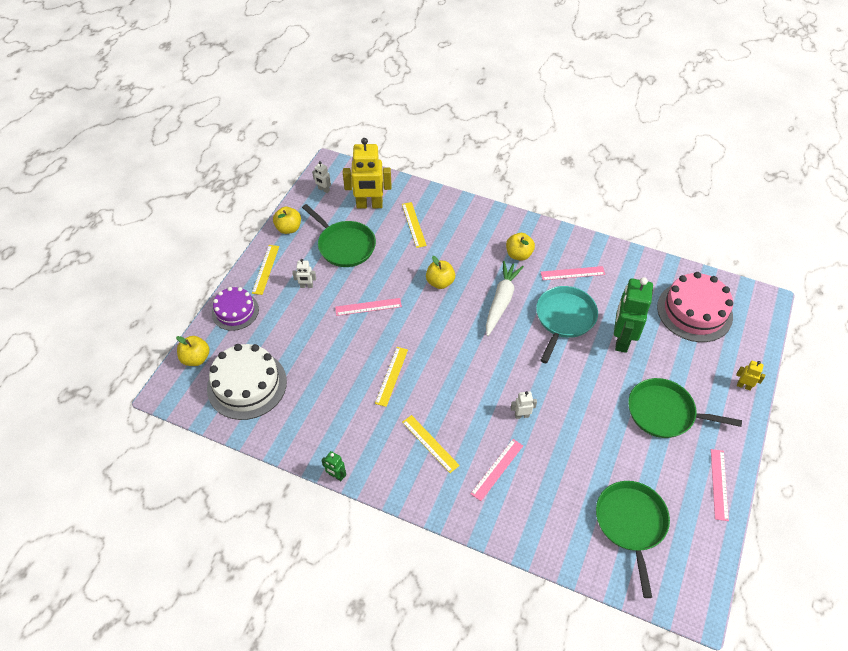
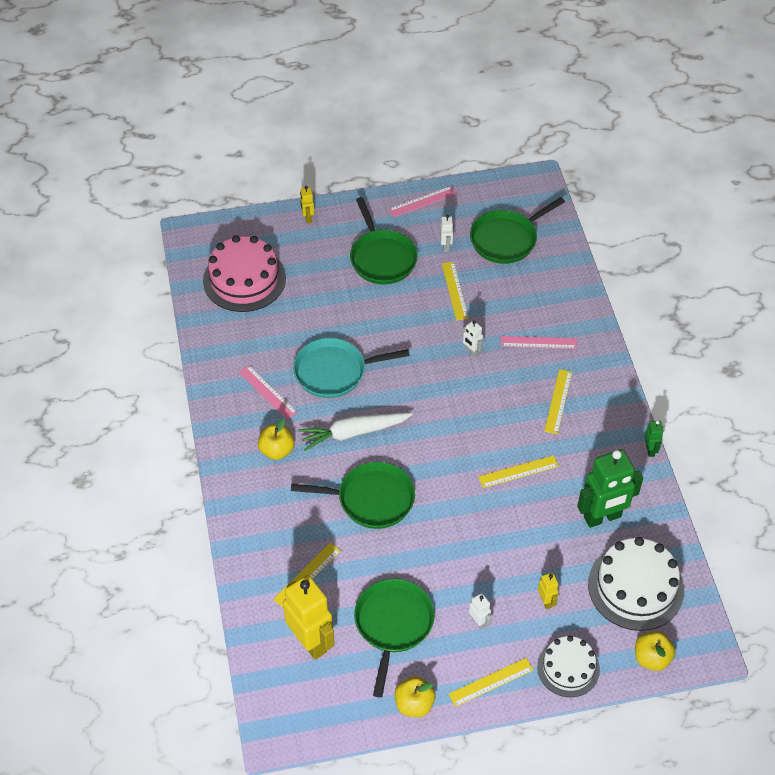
camera: 125 degrees left, 0 degrees up
(235, 311) = (568, 668): purple cake -> white cake
(286, 328) = (546, 601): none -> yellow robot
(323, 190) = (323, 712): white robot -> white robot (446, 246)
(368, 307) = (456, 544): pink ruler -> none
(440, 282) = (371, 499): yellow apple -> green pan
(594, 443) = (454, 290): none -> yellow ruler
(621, 340) = (324, 318): green robot -> green robot (602, 517)

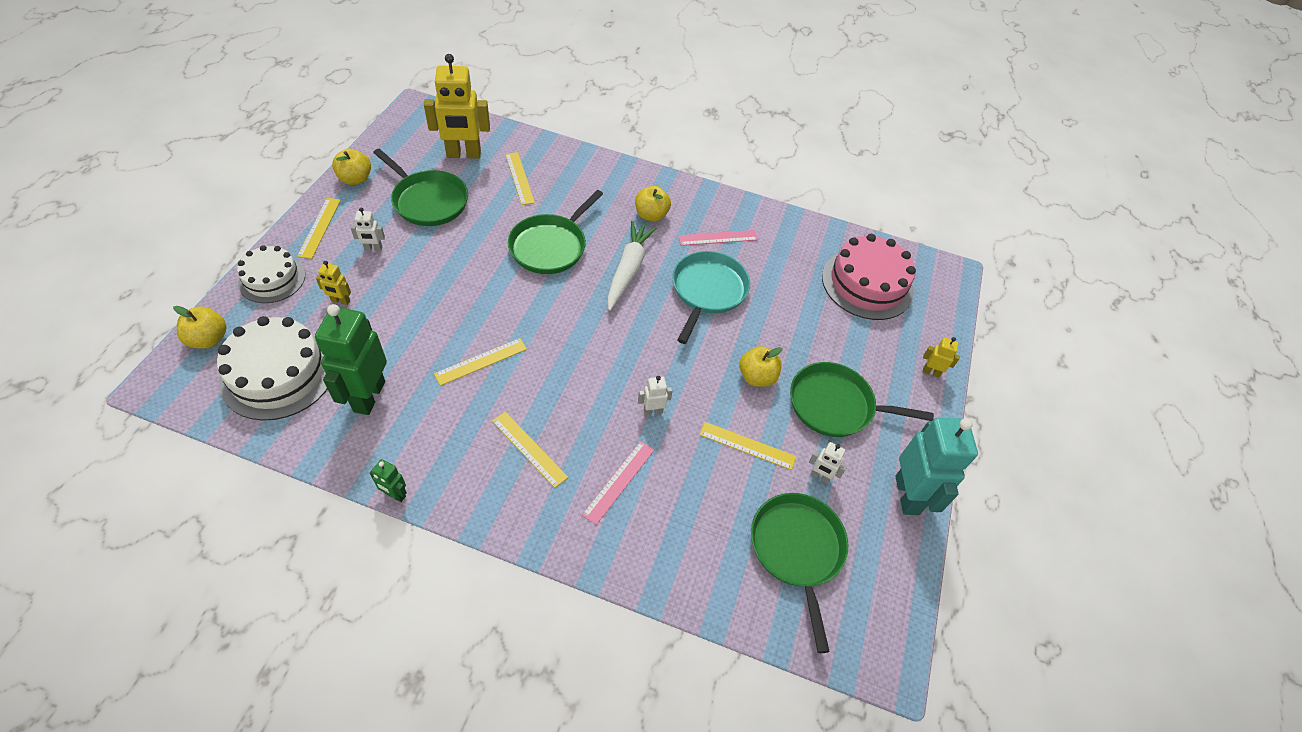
camera: 115 degrees right, 0 degrees up
(394, 308) = (757, 377): none -> yellow apple
(422, 201) = (907, 495): pink ruler -> turquoise robot
(518, 471) = (481, 361): yellow ruler -> yellow ruler turned 45 degrees clockwise

